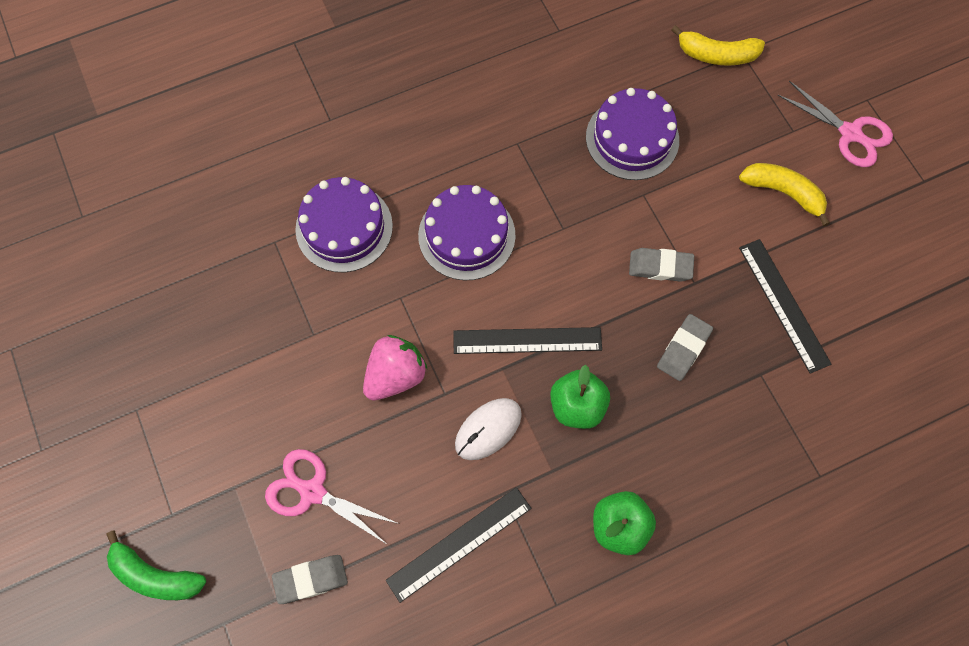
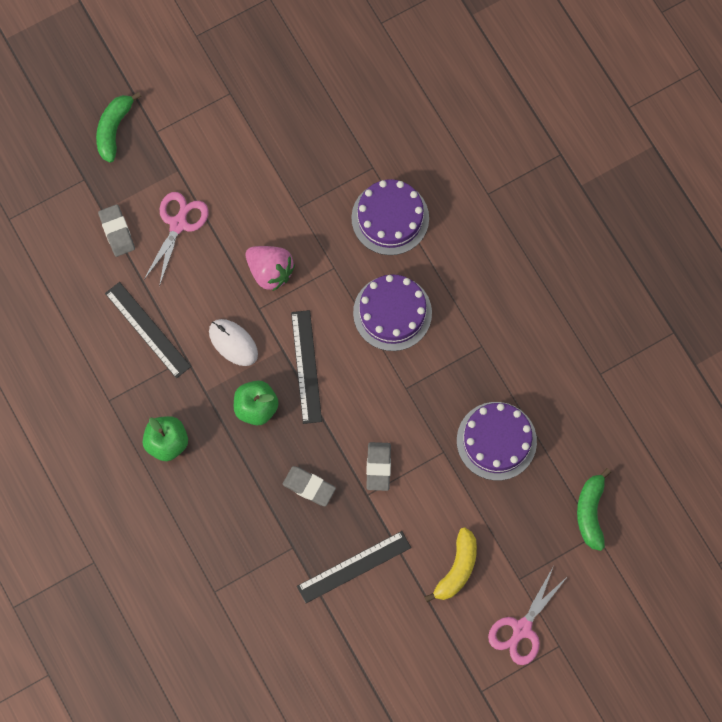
camera: 85 degrees right, 5 degrees up
(717, 55) = (590, 512): yellow banana -> green banana

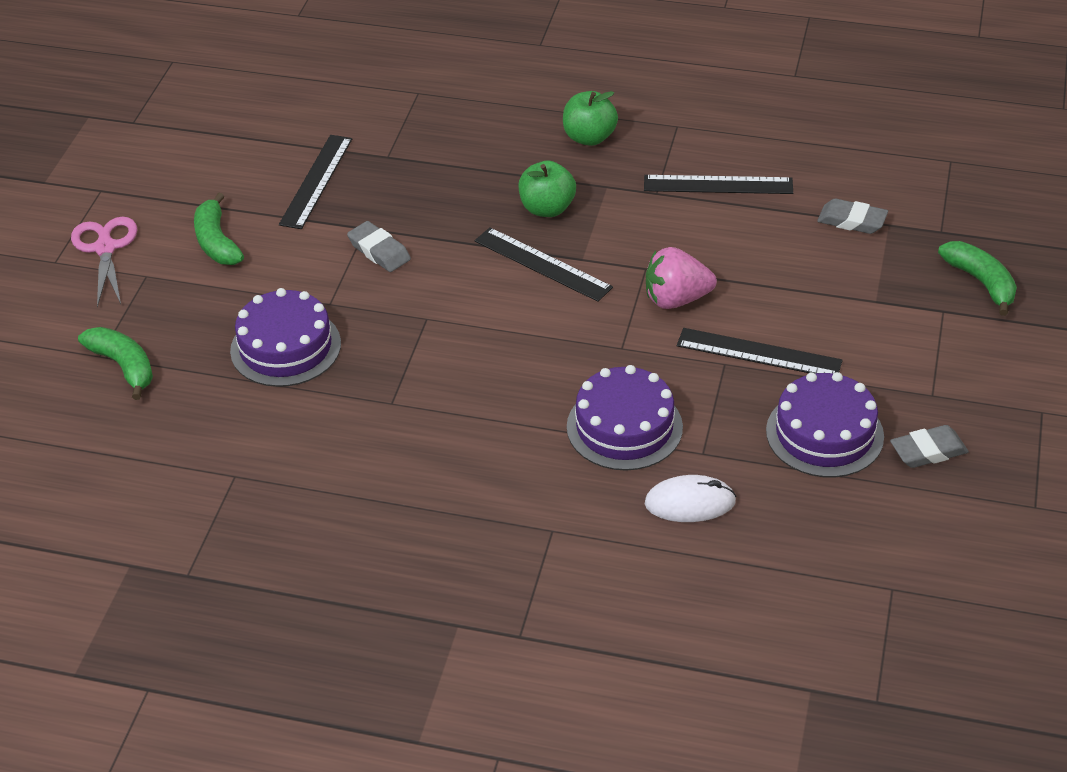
camera: 135 degrees right, 30 degrees down
(178, 224) = (811, 266): pink scissors -> none
(233, 343) = (632, 231): white mouse -> white mouse (690, 503)
(275, 196) = (758, 353): none -> black ruler
(309, 487) = (425, 197): grey eraser -> grey eraser (928, 451)
(392, 313) = (516, 359): purple cake -> purple cake (824, 433)
(457, 568) = (216, 242): yellow banana -> green banana

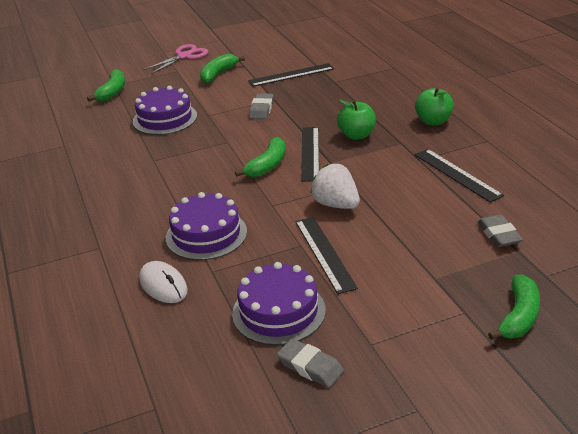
camera: 55 degrees right, 10 degrees down
(528, 311) = (267, 165): none -> green banana
(676, 299) = (336, 204): pink strawberry -> white strawberry

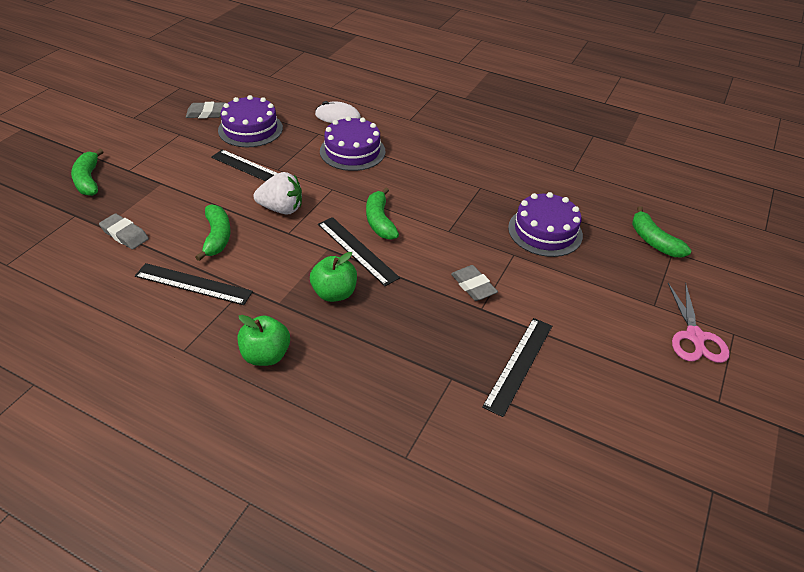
camera: 135 degrees right, 10 degrees up
(218, 74) = (602, 322): green banana -> green banana (217, 237)

